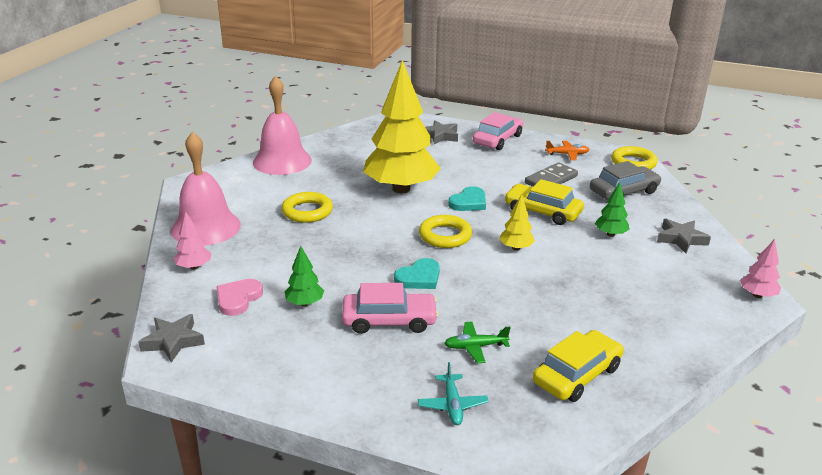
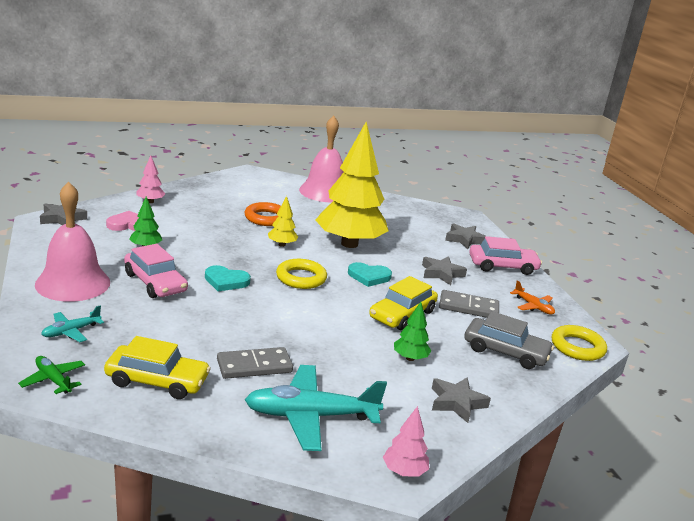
camera: 50 degrees right, 5 degrees down
(206, 227) = (202, 192): pink bell -> pink bell (73, 283)
(307, 211) = (266, 218): yellow ring -> orange ring
(475, 347) = (154, 325): green plane -> green plane (53, 380)
(489, 169) = (441, 273): none -> grey star
(516, 248) = (322, 313): yellow tree -> yellow tree (282, 245)
(542, 212) = (402, 314): yellow car -> yellow car turned 135 degrees counterclockwise
(581, 312) = (254, 366): none -> grey domino
(670, 310) = (311, 416): none -> turquoise plane

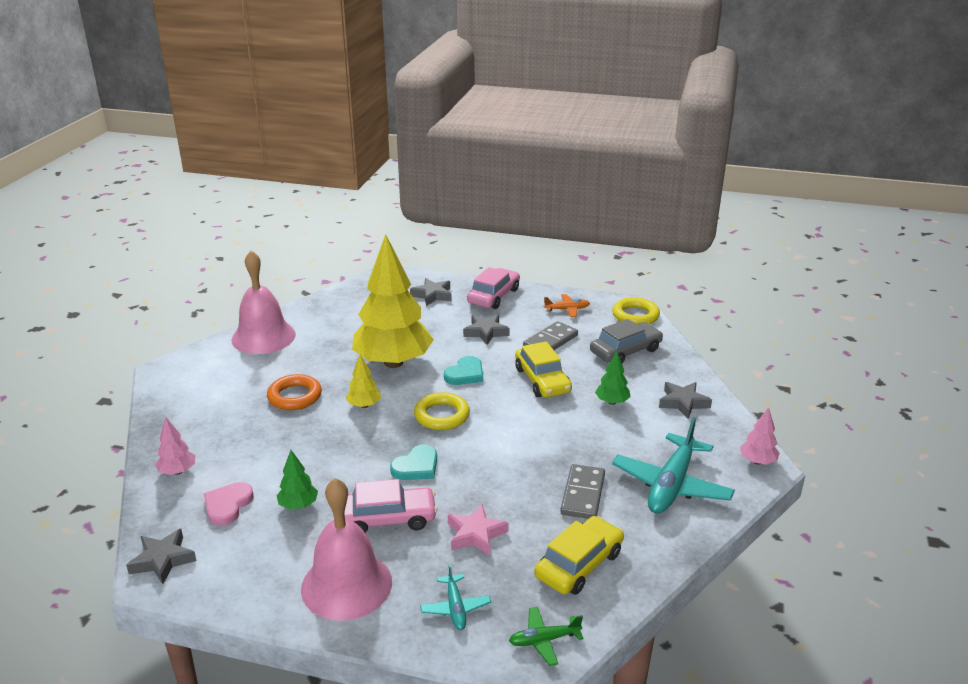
camera: 55 degrees left, 5 degrees up
(162, 323) = (475, 534): none -> pink star

